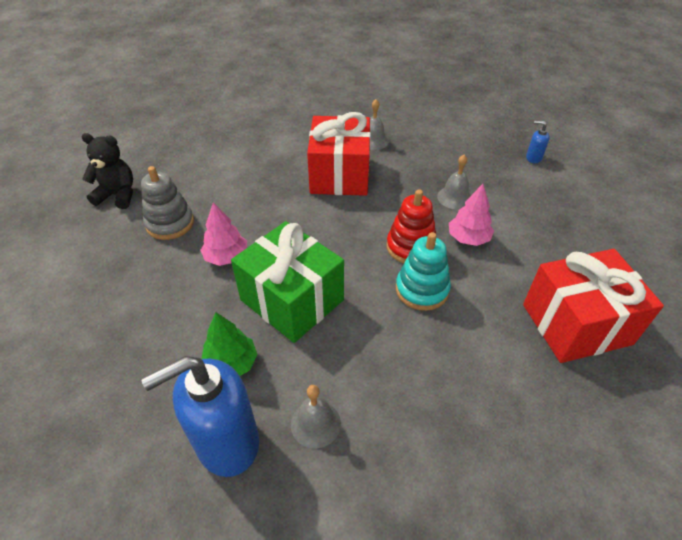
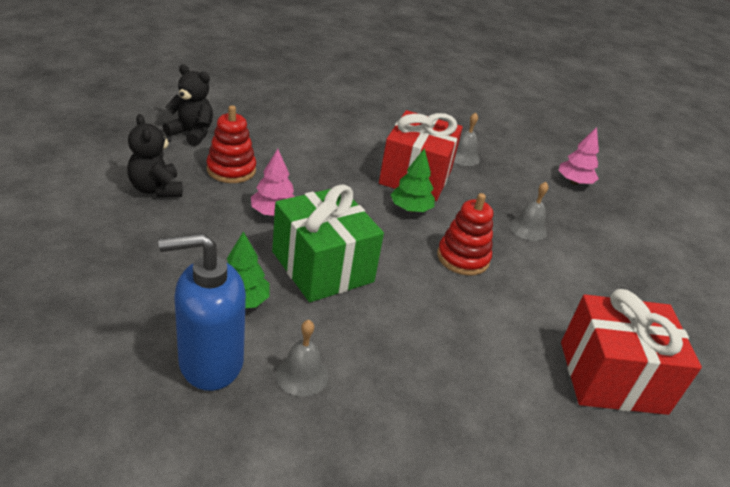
camera: 10 degrees right, 10 degrees down
(106, 269) = (156, 189): none -> black teddy bear
(170, 223) = (231, 170): grey stacking toy -> red stacking toy
(347, 211) = (410, 209): none -> green tree
(422, 290) = (458, 297): turquoise stacking toy -> none
(468, 238) = (527, 268): pink tree -> pink tree (574, 182)
(533, 158) = (630, 218): blue soap dispenser -> none

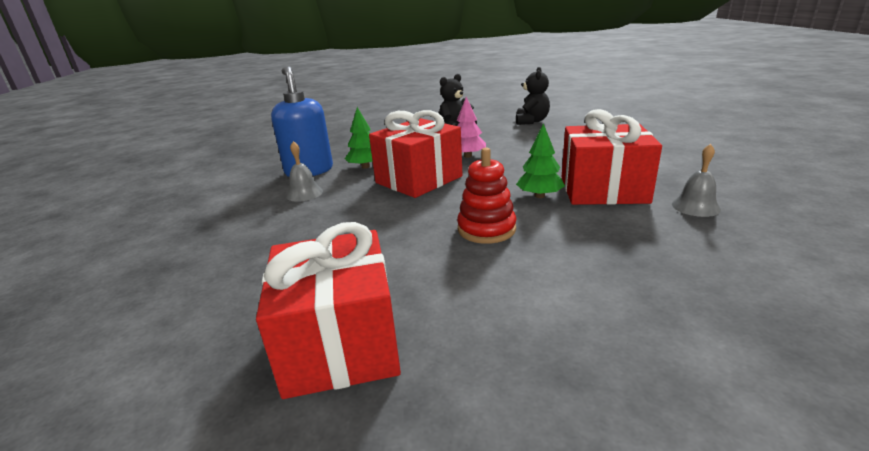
camera: 85 degrees right, 10 degrees down
(231, 170) = (503, 137): red stacking toy -> none
(322, 266) = (419, 180): green gift -> red gift
(528, 229) = (594, 262): grey bell -> none
(574, 182) = (802, 295): pink tree -> none

